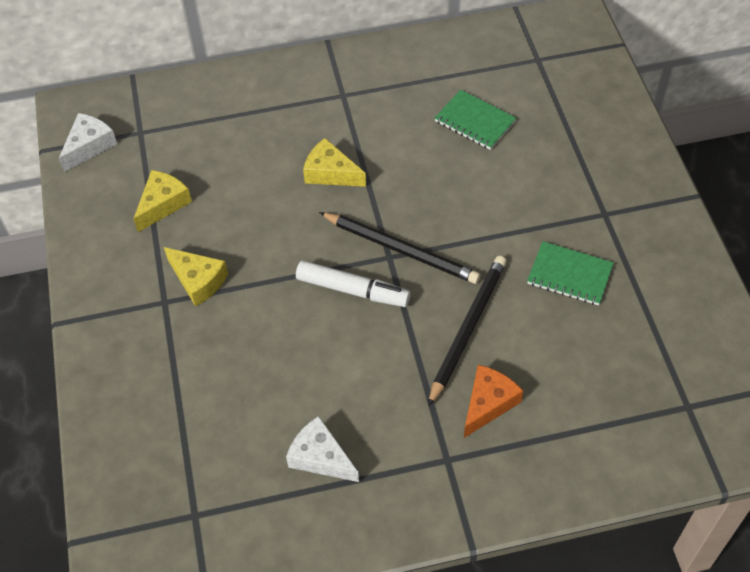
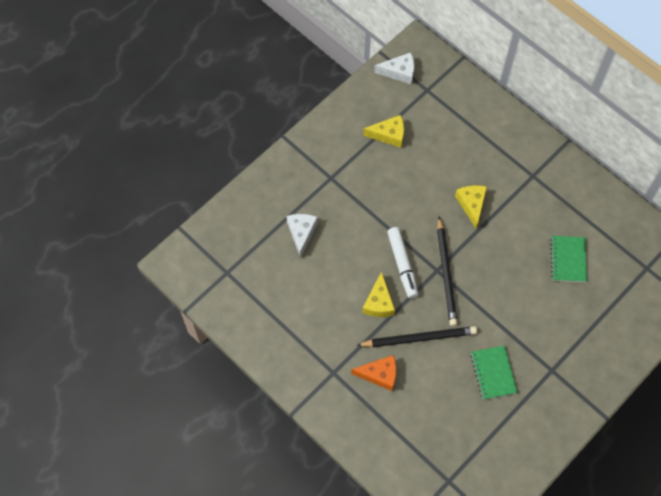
camera: 55 degrees right, 10 degrees up
(198, 280) = (354, 185): yellow cheese -> yellow cheese (379, 302)
(320, 457) = (294, 310): white cheese -> white cheese (301, 233)

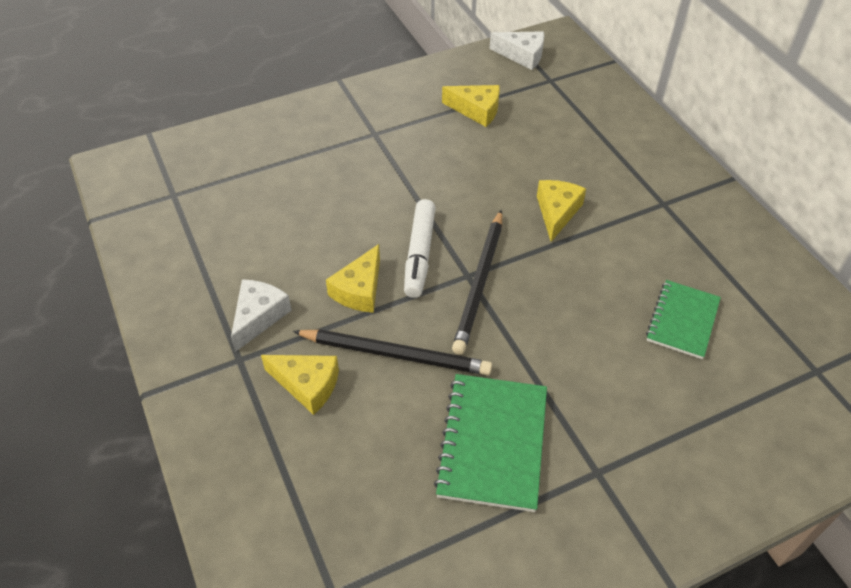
camera: 20 degrees right, 15 degrees down
(301, 233) = (299, 180): white cheese -> white cheese (259, 317)
(380, 374) = (307, 385): orange cheese -> yellow cheese
(493, 373) = (492, 443): green notebook -> green notebook, size x1.53

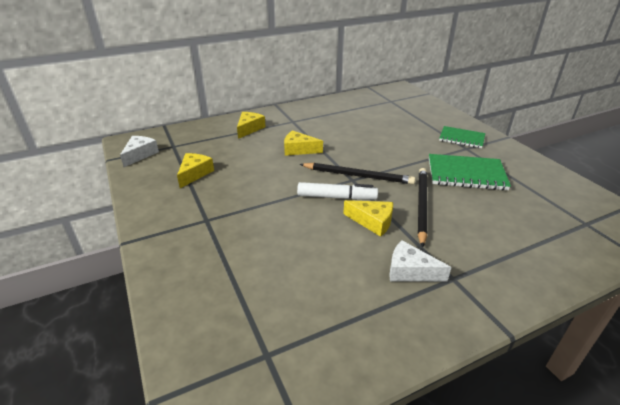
camera: 90 degrees left, 15 degrees down
(307, 385) = (460, 241): yellow cheese -> yellow cheese (249, 129)
(682, 320) = (371, 123): green notebook -> green notebook (461, 138)

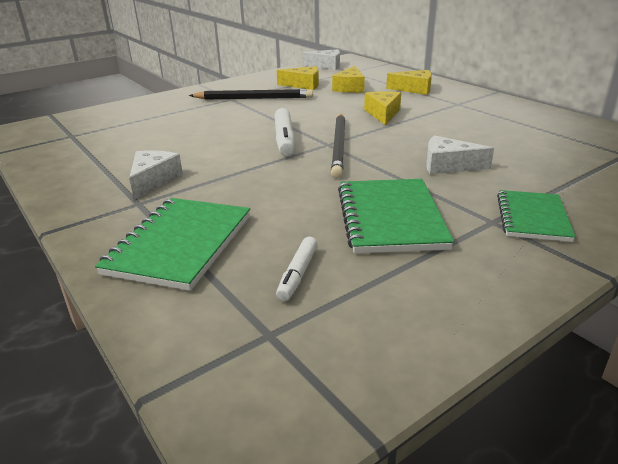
camera: 80 degrees right, 5 degrees down
(372, 222) = (240, 159): yellow cheese -> yellow cheese (350, 88)
(398, 145) = (448, 166): none -> white cheese
(421, 206) = (282, 184): black pencil -> black pencil (254, 98)
(512, 254) = (180, 244): none -> green notebook
(532, 210) = (298, 274): none -> white marker

